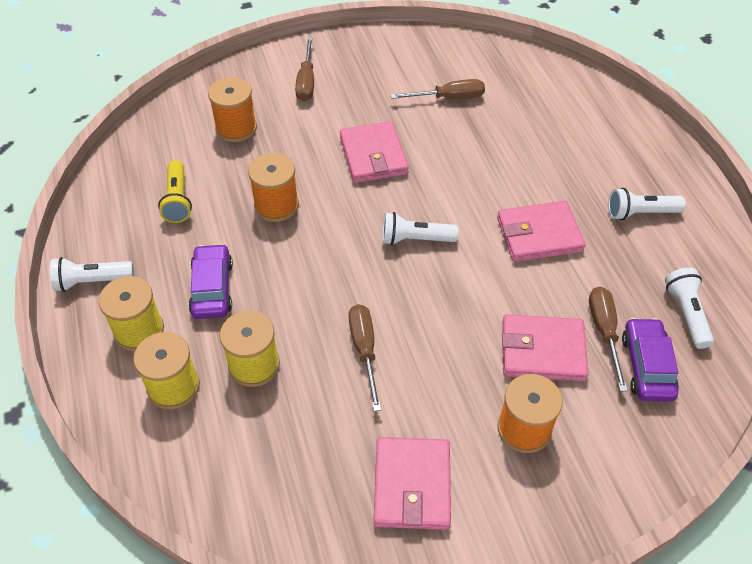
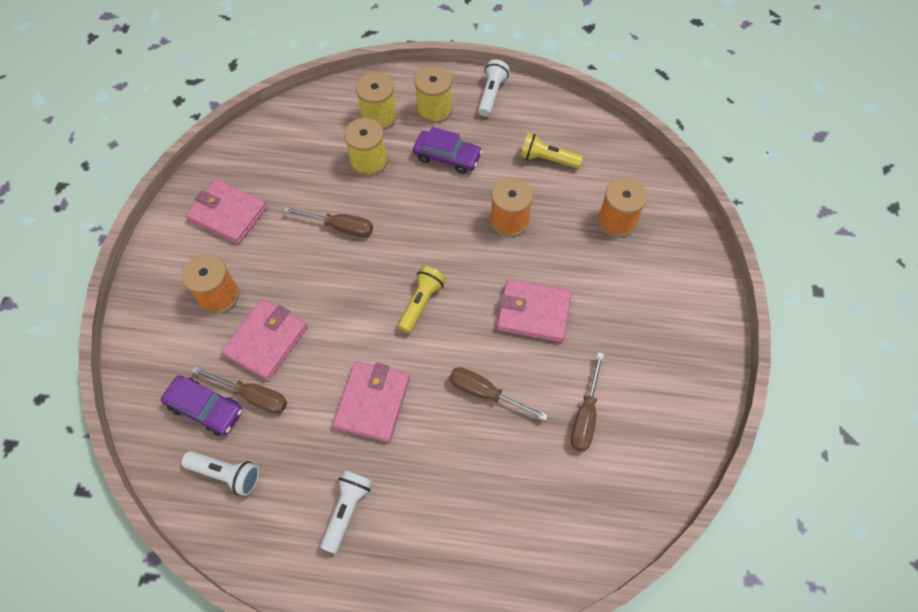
camera: 115 degrees right, 10 degrees up
(306, 82) = (661, 297): brown screwdriver -> brown screwdriver (485, 393)
(415, 239) = (421, 303): white flashlight -> yellow flashlight

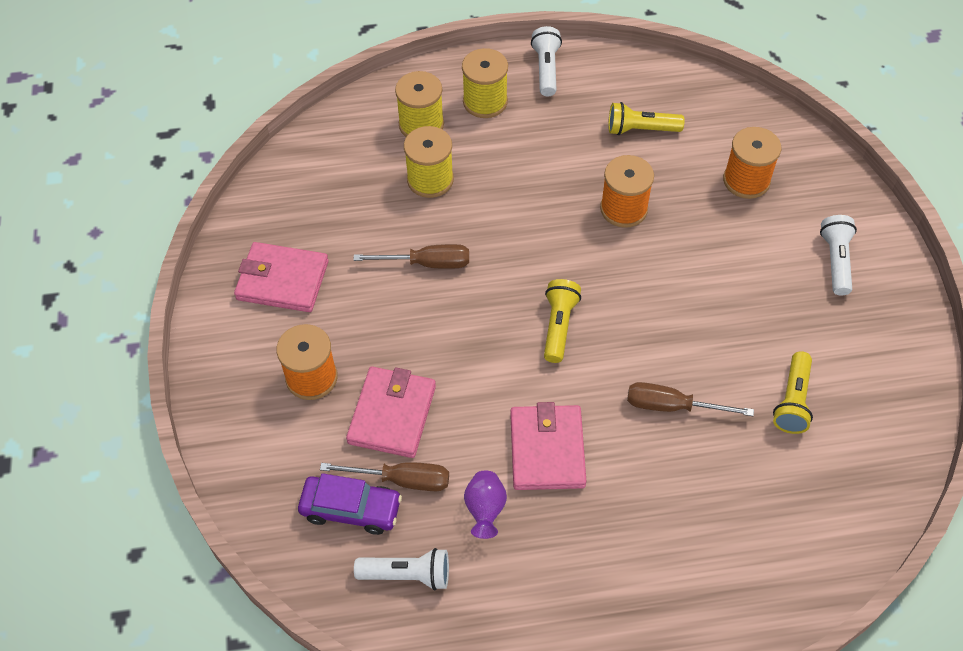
camera: 15 degrees left, 5 degrees down
(306, 438) = (485, 510): none -> purple vase
(347, 510) = (565, 575): white flashlight -> white flashlight (836, 261)
(447, 157) = (522, 153): purple car -> none
(533, 312) = (692, 304): pink wallet -> none
(585, 415) = (792, 401): brown screwdriver -> yellow flashlight

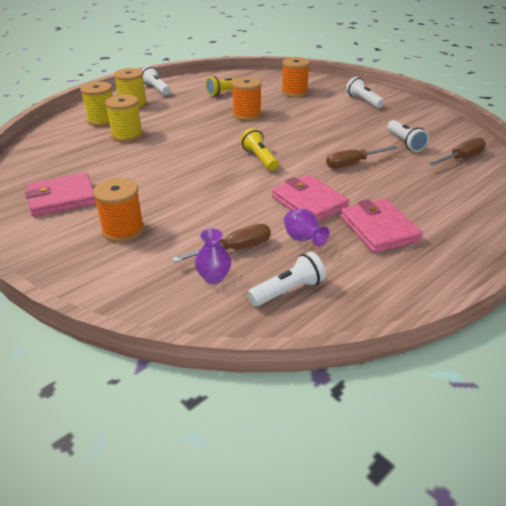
camera: 35 degrees left, 20 degrees down
(351, 509) = (214, 277): purple car -> purple vase
(392, 414) = (197, 225): pink wallet -> pink wallet (379, 229)
(427, 263) = (156, 162): brown screwdriver -> brown screwdriver (461, 158)
(792, 401) = (404, 143): yellow flashlight -> white flashlight

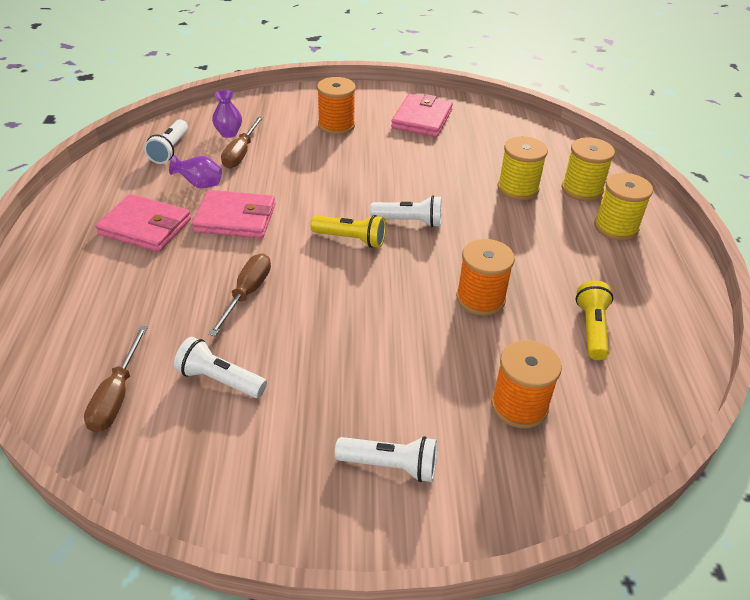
camera: 130 degrees right, 5 degrees up
(156, 89) = (669, 272): white flashlight -> white flashlight (409, 221)

